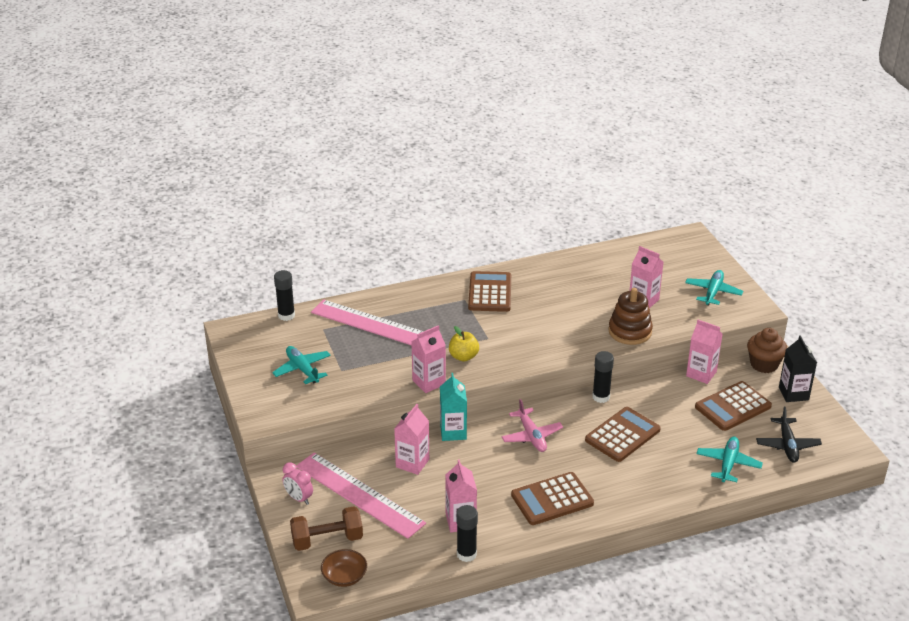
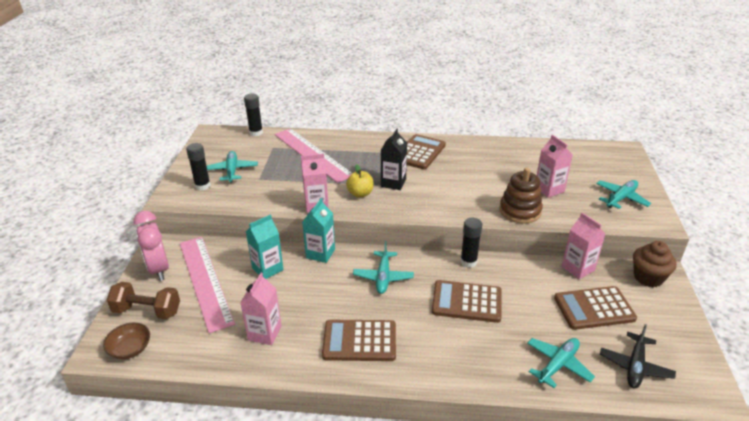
camera: 25 degrees right, 0 degrees up
(299, 498) = (159, 269): pink clock -> pink clock, size x1.69
(412, 463) = (267, 269): pink carton -> turquoise carton
(466, 554) = (244, 366): black glue stick -> black glue stick (202, 186)
(531, 436) = (383, 277): pink plane -> turquoise plane
(622, 435) = (466, 302): brown calculator -> brown calculator turned 150 degrees counterclockwise
(793, 393) = (667, 314): black carton -> black carton (393, 183)

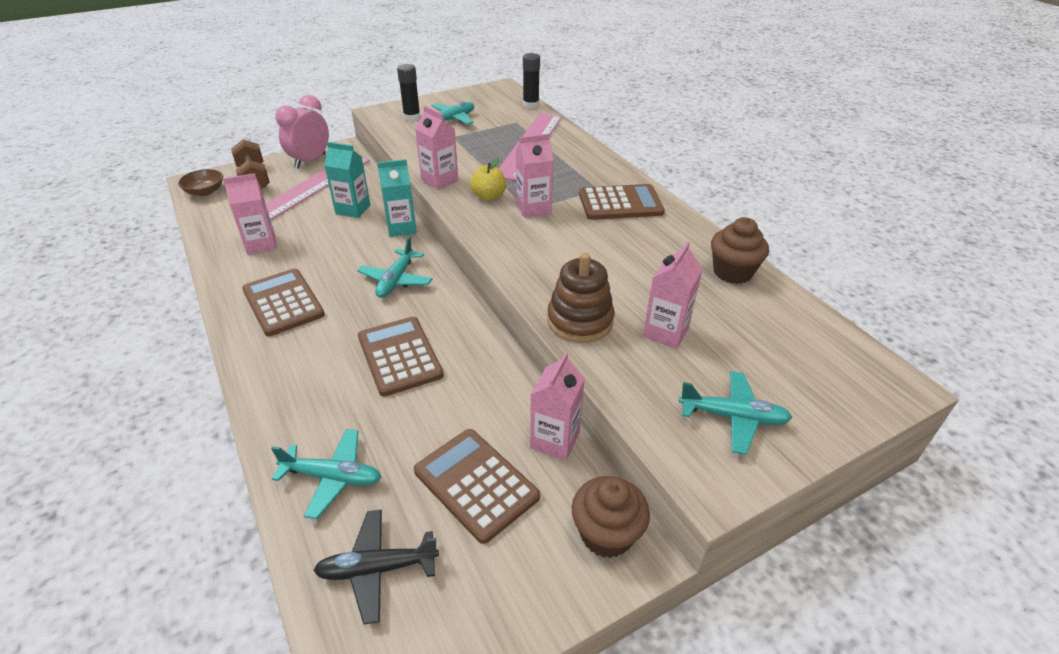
camera: 55 degrees right, 5 degrees up
(383, 277) = (396, 280): turquoise plane -> turquoise plane turned 45 degrees counterclockwise
(393, 183) = (533, 208): black carton -> pink carton
(468, 262) = (477, 332): black glue stick -> none
(516, 149) = (732, 272): none -> brown cupcake

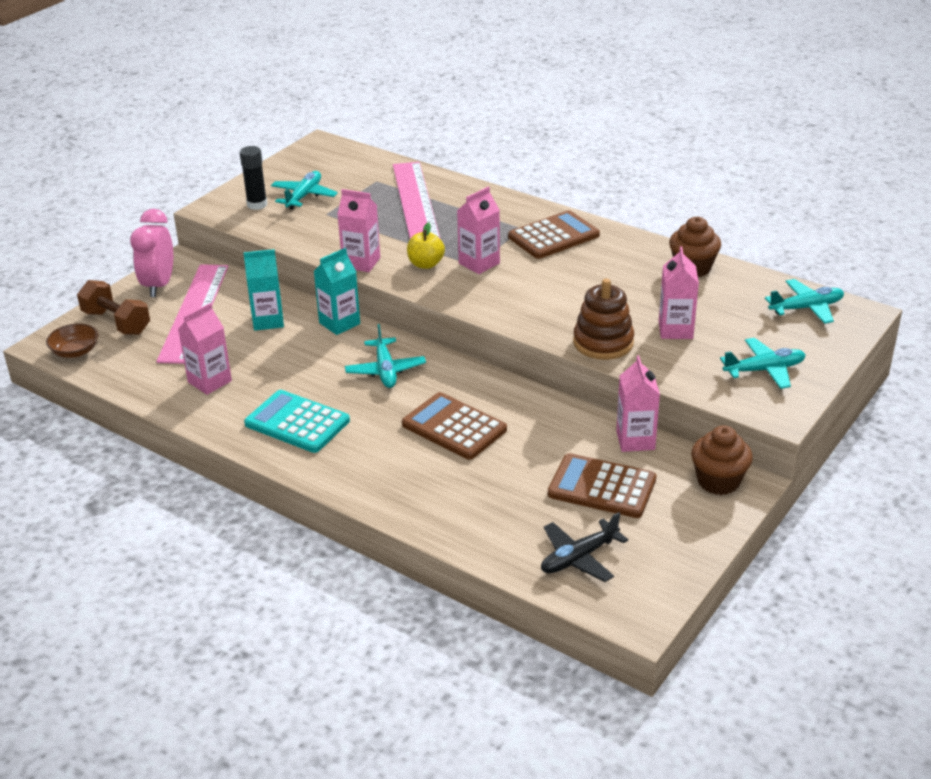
camera: 25 degrees left, 5 degrees down
(283, 302) = (297, 422): brown calculator -> turquoise calculator
(333, 477) = (488, 522): turquoise plane -> turquoise plane (806, 308)
(531, 105) = (373, 157): black glue stick -> none

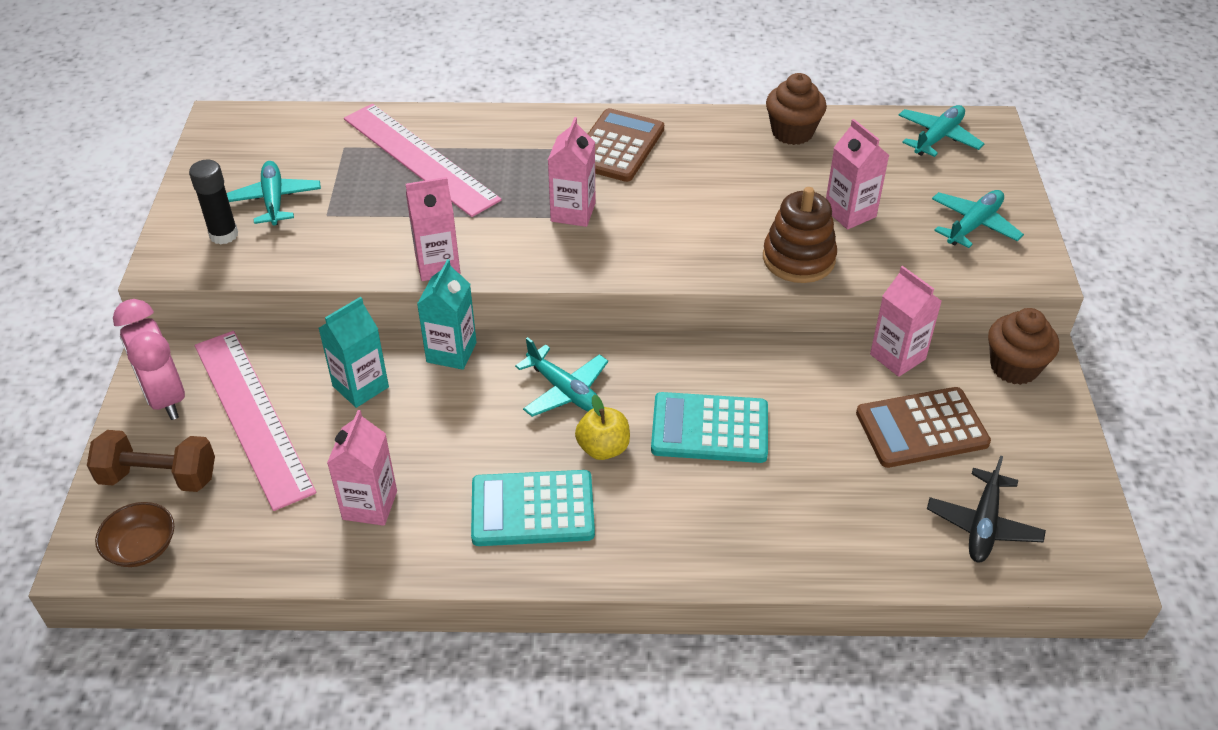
camera: 35 degrees left, 10 degrees up
(426, 264) = (515, 237): yellow apple -> yellow apple (603, 448)
(454, 427) = (709, 429): brown calculator -> turquoise calculator

